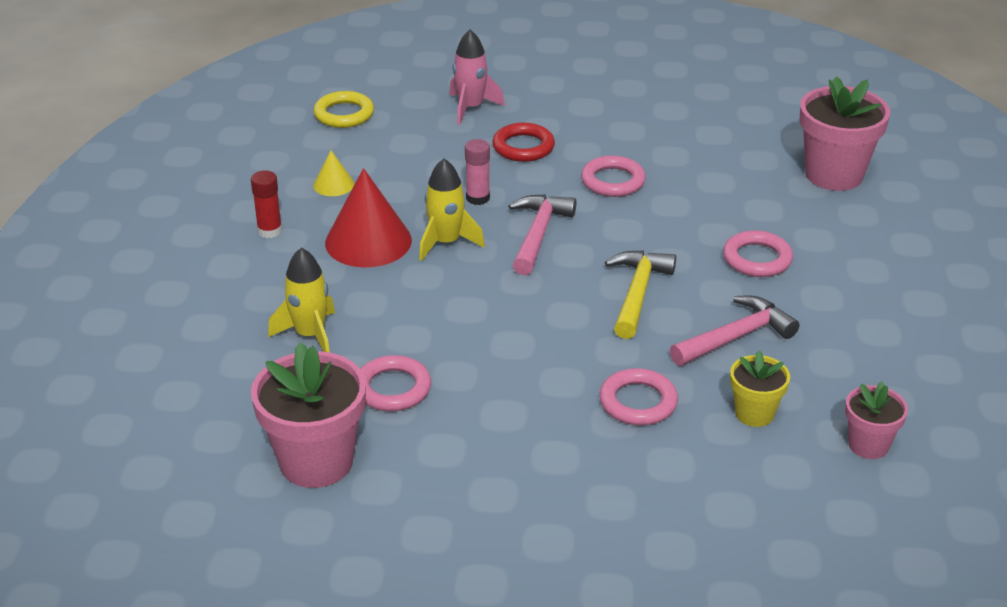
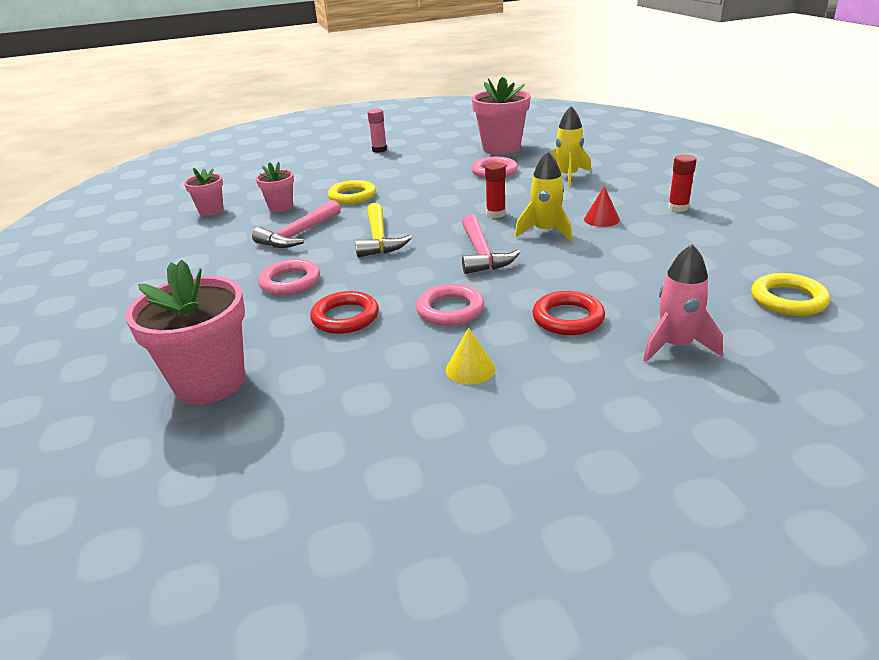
camera: 160 degrees right, 5 degrees down
(333, 184) = (686, 243): yellow cone -> yellow cone (470, 369)
(368, 241) = (601, 219): red cone -> red cone, size x0.50
(472, 291) = (496, 214): none -> red glue stick
(477, 198) = (558, 264): pink glue stick -> pink glue stick (379, 150)
(638, 402) = (352, 196): pink ring -> yellow ring
(710, 200) = (345, 317): none -> red ring
(754, 413) = (281, 207): yellow flower pot -> pink flower pot

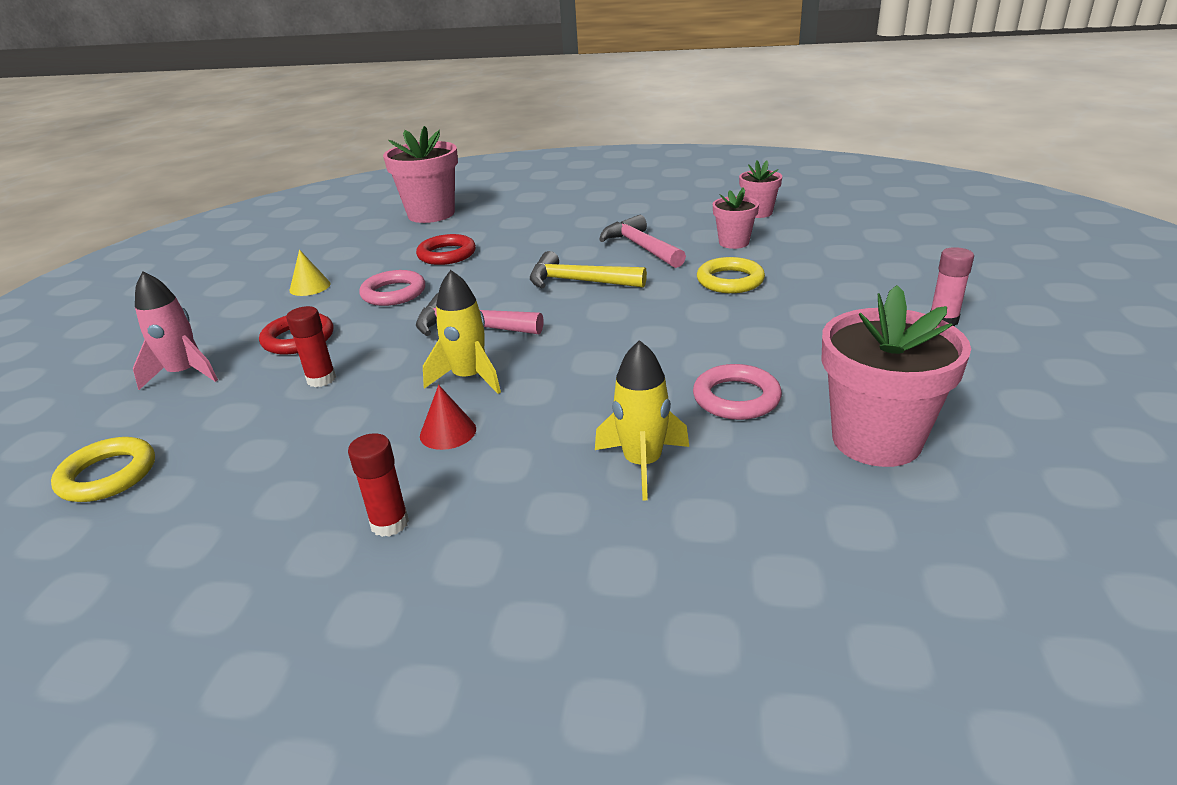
camera: 115 degrees right, 0 degrees up
(290, 282) = (538, 239): pink ring -> none
(496, 214) = (564, 359): red glue stick -> red glue stick (321, 379)

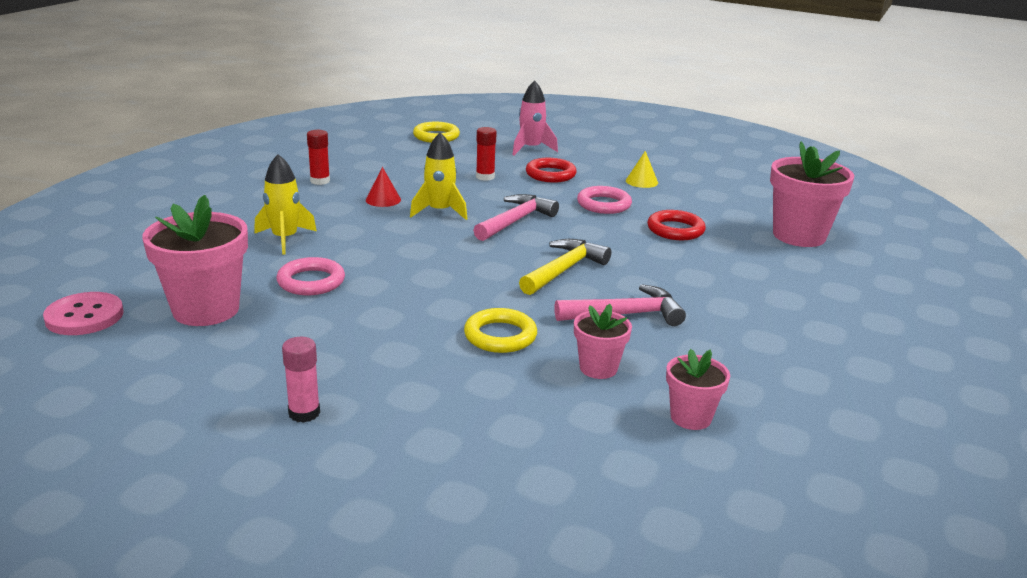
camera: 105 degrees right, 5 degrees down
(1013, 529) = (84, 316): none -> pink button

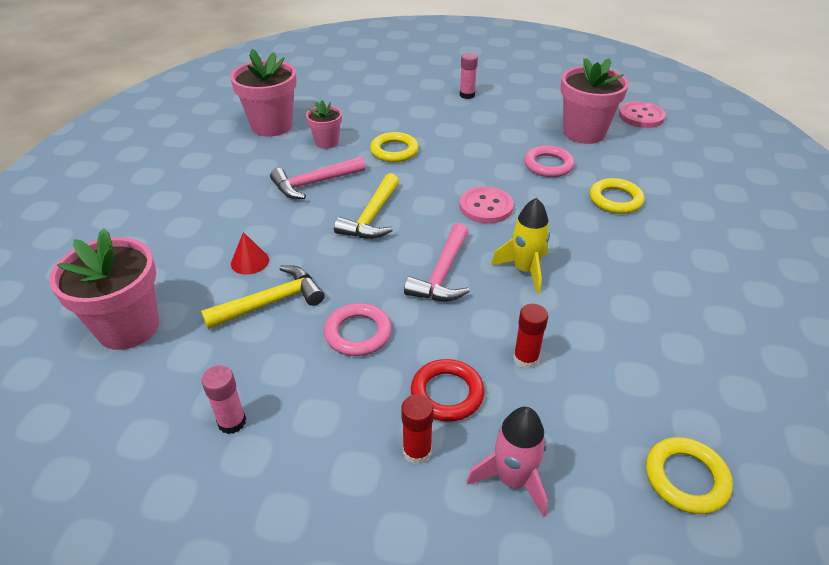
camera: 165 degrees right, 15 degrees up
(285, 239) = (615, 200): yellow rocket -> yellow ring
(320, 181) = (691, 292): red glue stick -> red glue stick (417, 451)
(383, 200) = (595, 275): red cone -> red cone (250, 261)
(431, 257) = (486, 207): none -> pink button
(641, 181) = (316, 412): yellow cone -> none
(675, 230) = (271, 302): red ring -> yellow hammer
(690, 417) = (272, 126): pink flower pot -> pink flower pot, size x1.82
(698, 186) = (232, 422): none -> pink glue stick

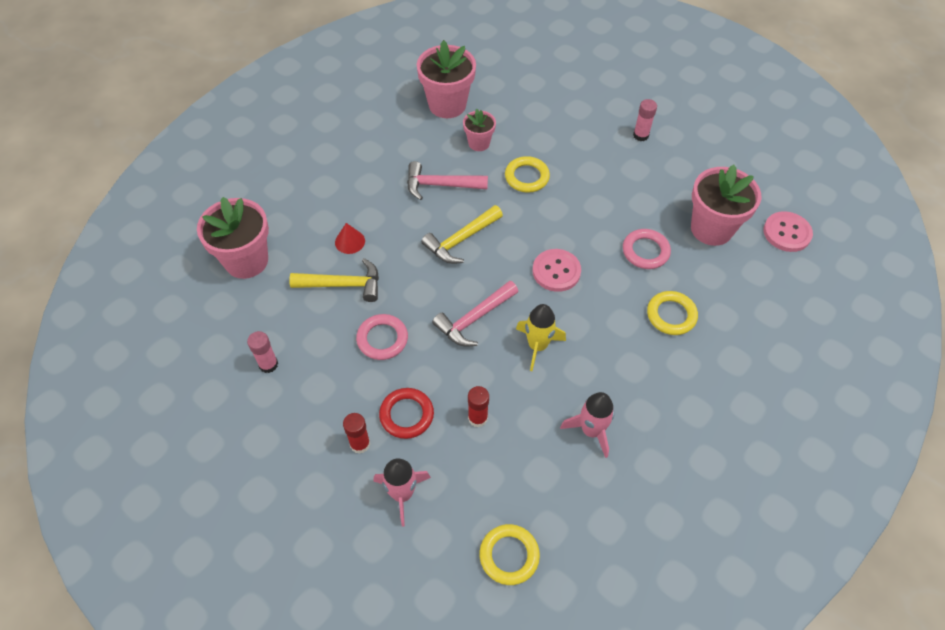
camera: 30 degrees right, 15 degrees up
(643, 317) = (591, 430): none -> pink rocket

